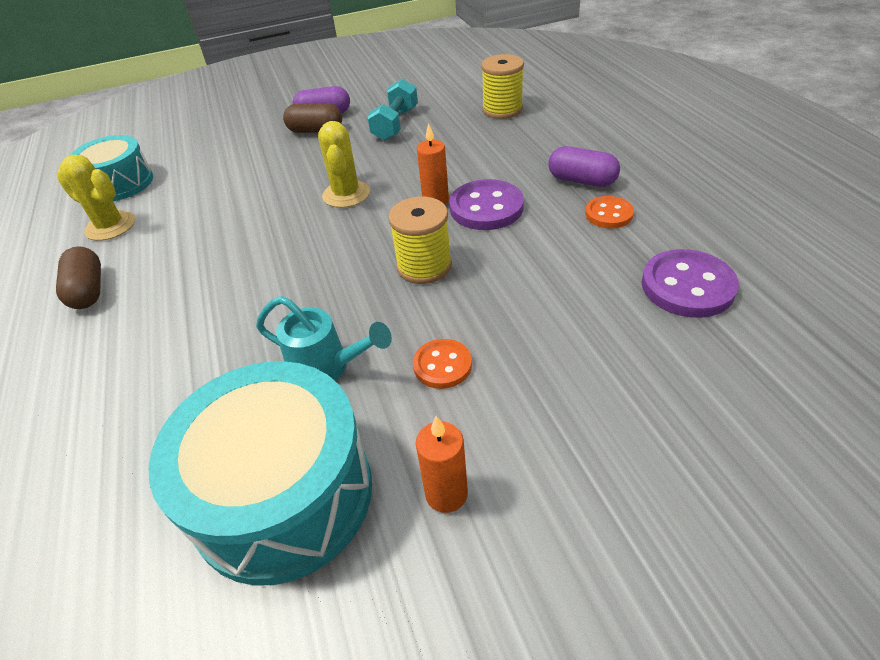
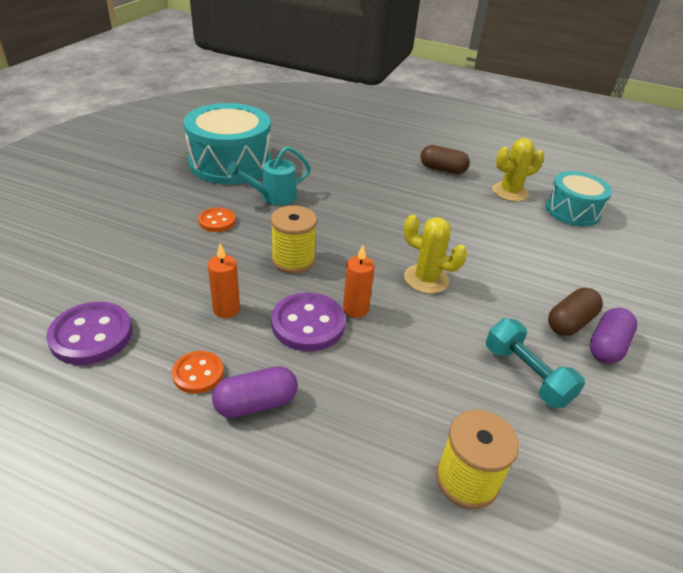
camera: 125 degrees right, 5 degrees down
(446, 494) = (165, 187): orange candle -> orange candle (226, 309)

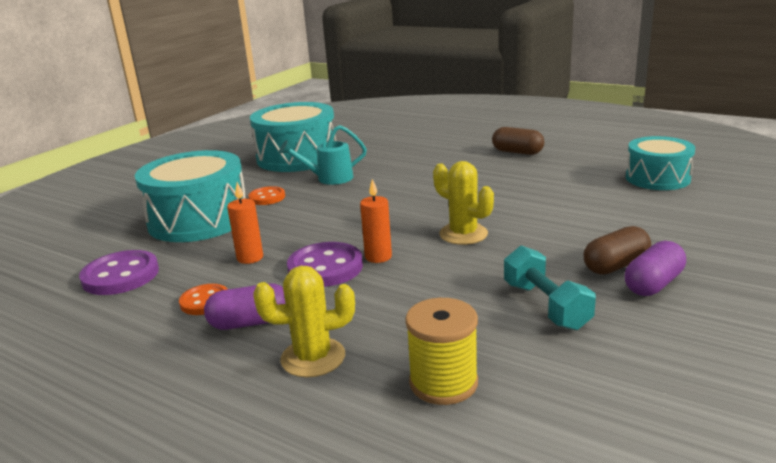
camera: 15 degrees right, 15 degrees down
(153, 251) = (199, 219): none -> turquoise drum
(293, 260) = (330, 222): yellow spool -> none
(510, 192) = (587, 166): yellow cactus -> yellow cactus (313, 358)

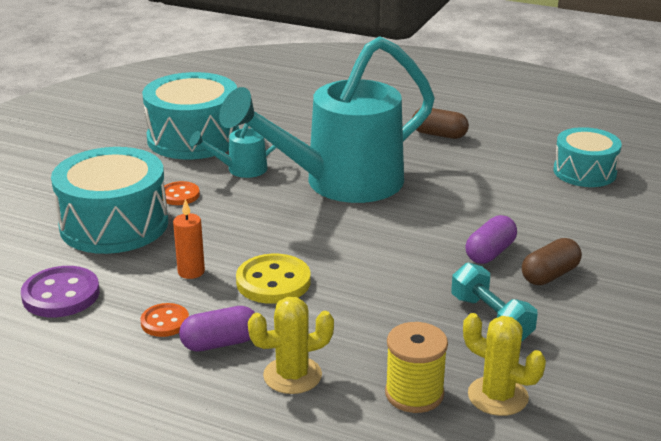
camera: 10 degrees left, 5 degrees up
(325, 267) = (273, 282): purple button -> yellow button
(378, 257) = (323, 269): orange candle -> none
(416, 188) = (340, 183): none -> turquoise watering can
(463, 234) = (401, 241): yellow cactus -> yellow cactus (497, 396)
(653, 284) = (584, 294): purple capsule -> purple capsule (490, 253)

